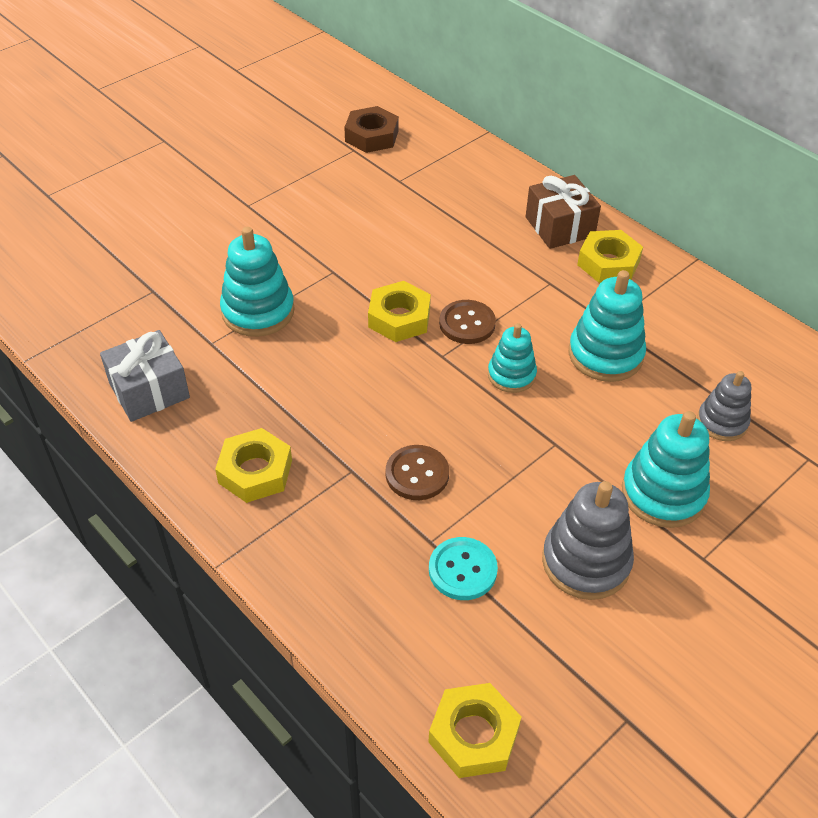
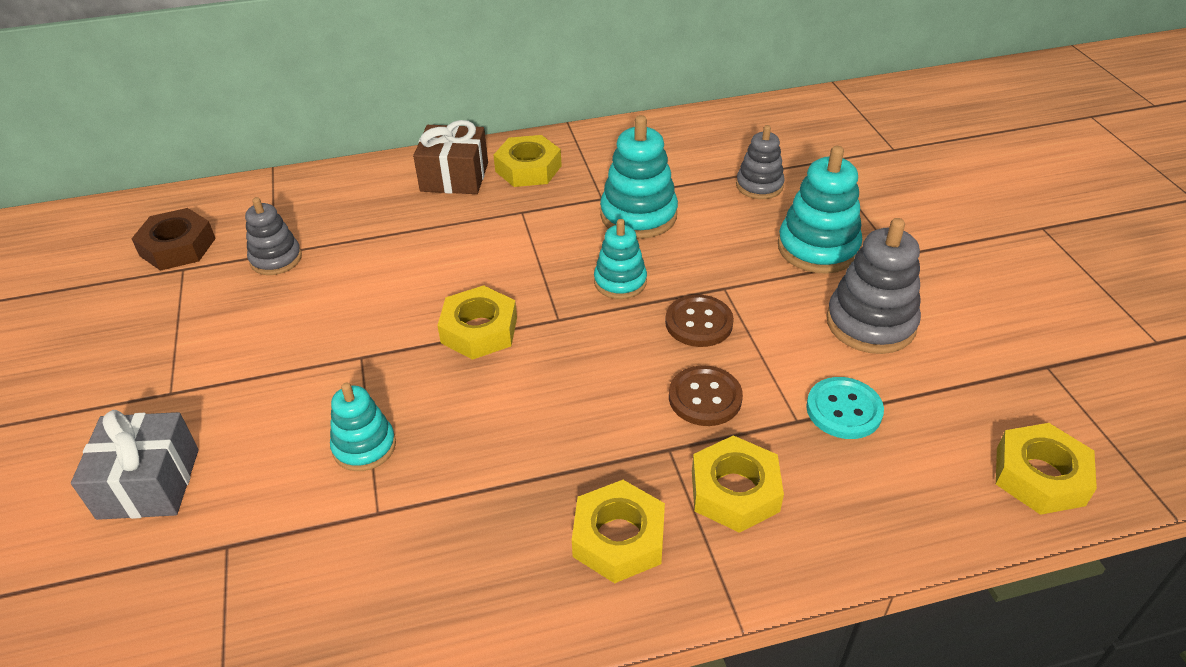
camera: 60 degrees left, 5 degrees down
(149, 390) = (408, 609): grey gift -> grey gift (149, 483)
(258, 311) = (364, 446): turquoise stacking toy -> turquoise stacking toy, size x0.63
(334, 523) = (735, 491): none -> yellow nut
(394, 185) = (276, 259): none -> grey stacking toy
(467, 323) = (529, 285): brown button -> brown button (699, 323)

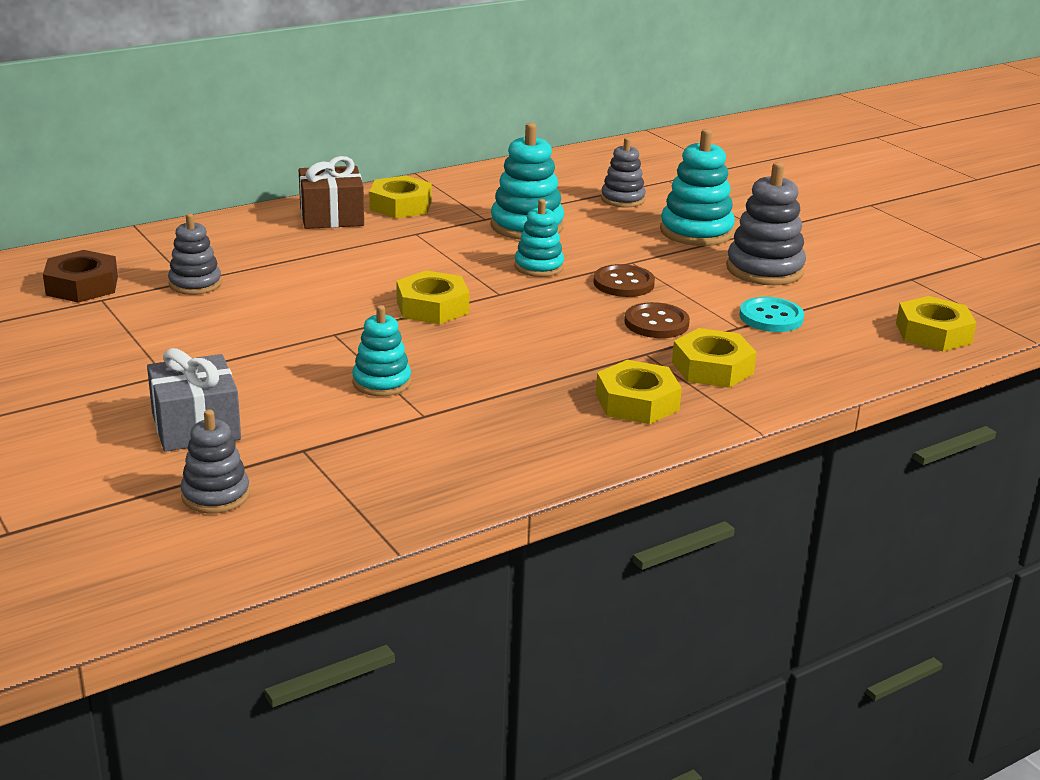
camera: 20 degrees left, 15 degrees down
(99, 606) = (215, 495): none -> grey stacking toy

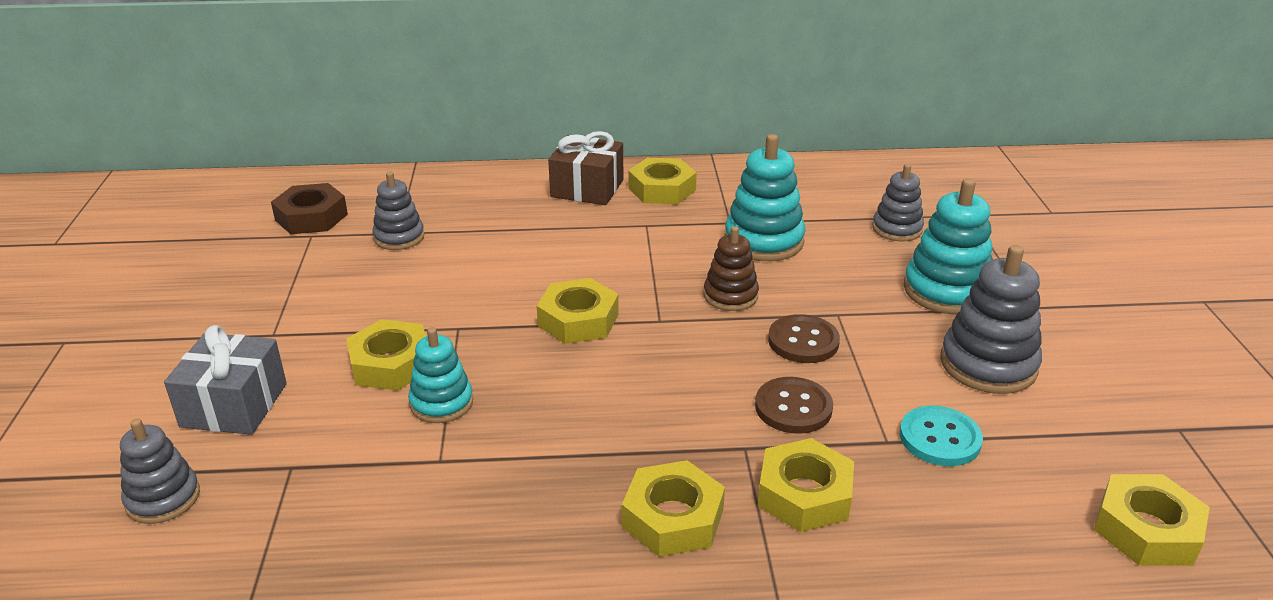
camera: 30 degrees right, 5 degrees up
(305, 369) = (391, 364): none -> yellow nut
(539, 267) = (730, 296): turquoise stacking toy -> brown stacking toy

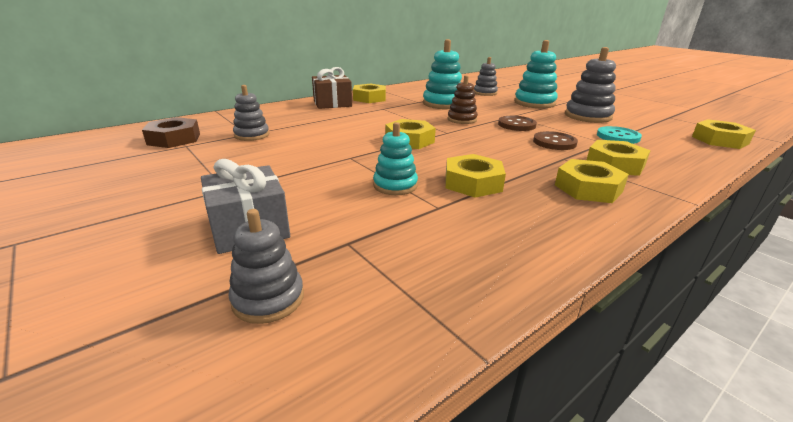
camera: 35 degrees left, 5 degrees down
(391, 364) = (335, 180): yellow nut -> yellow nut (473, 183)

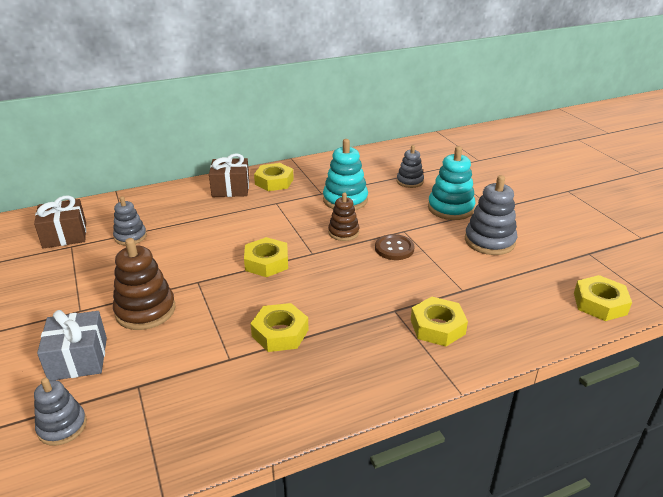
camera: 15 degrees right, 5 degrees up
(174, 139) = (65, 235): brown nut -> brown gift
(308, 182) = (145, 311): none -> brown stacking toy
(395, 185) = (212, 326): turquoise stacking toy -> none
(554, 142) = (408, 284): brown button -> none
(588, 188) = (378, 356): yellow nut -> none
(618, 137) = (487, 283): turquoise button -> none

